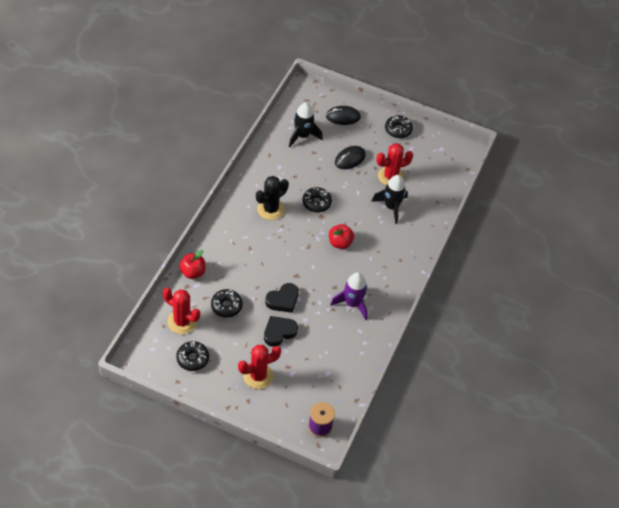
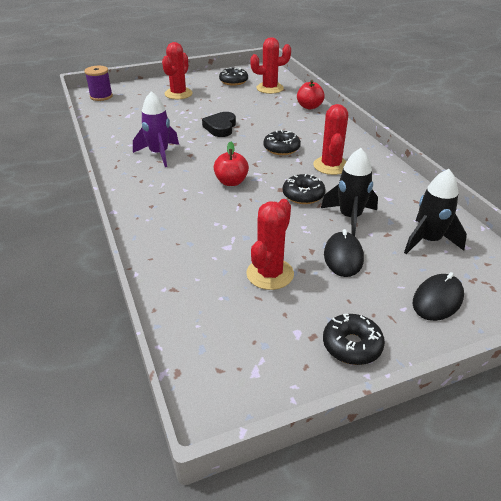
camera: 140 degrees right, 15 degrees down
(226, 306) = (255, 106): black donut -> black donut (281, 148)
(270, 209) = (331, 166): black cactus -> red cactus
(279, 332) = (196, 114): black heart -> none
(391, 207) = (223, 243): black rocket -> black rocket (350, 217)

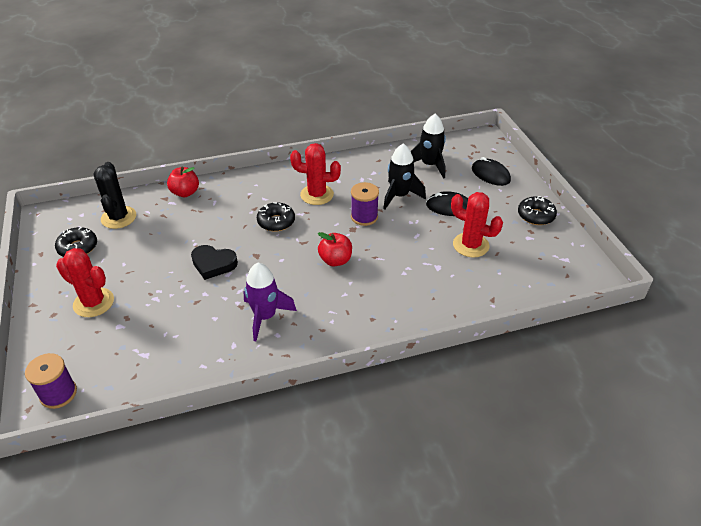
camera: 85 degrees left, 5 degrees up
(270, 88) = (118, 217): red cactus -> black cactus
(303, 195) = (364, 217): black donut -> purple spool

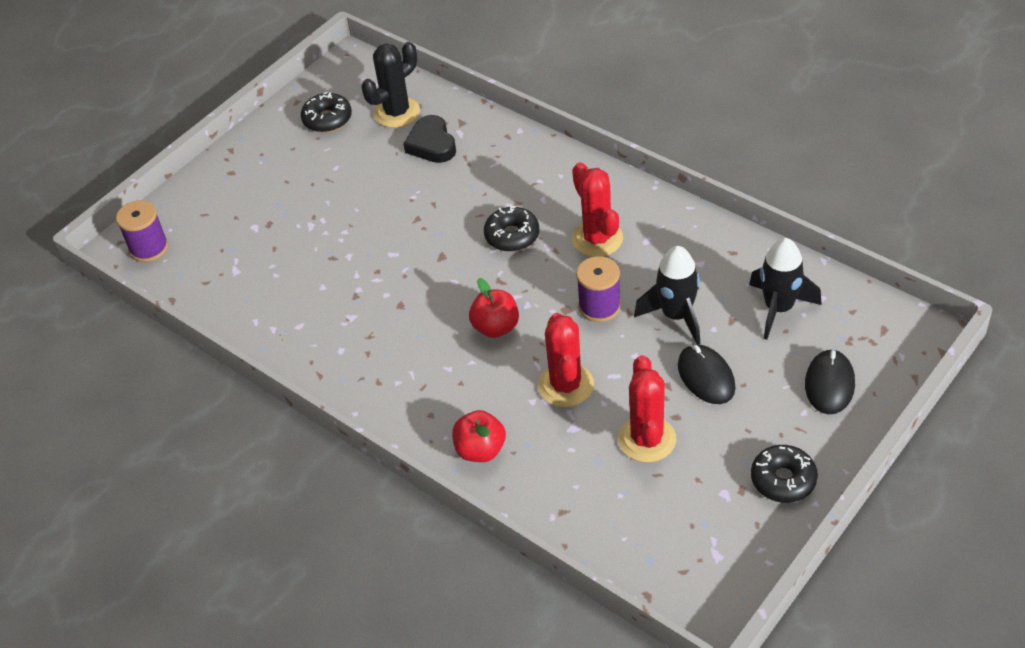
camera: 60 degrees right, 5 degrees up
(93, 303) = (267, 187): red cactus -> red cactus (566, 385)
(185, 192) = (486, 130): red apple -> red apple (480, 450)
(213, 264) = (396, 232): black heart -> black heart (432, 144)
(265, 317) = (357, 324): purple rocket -> none

